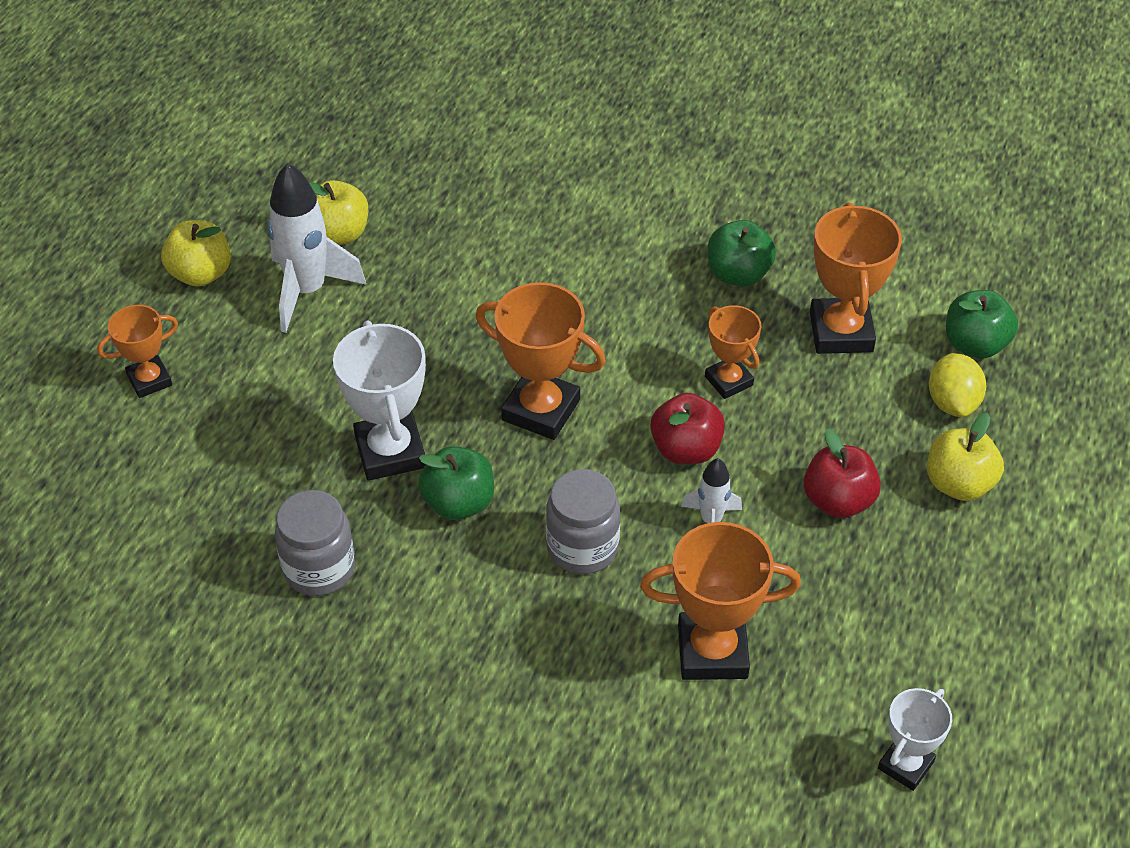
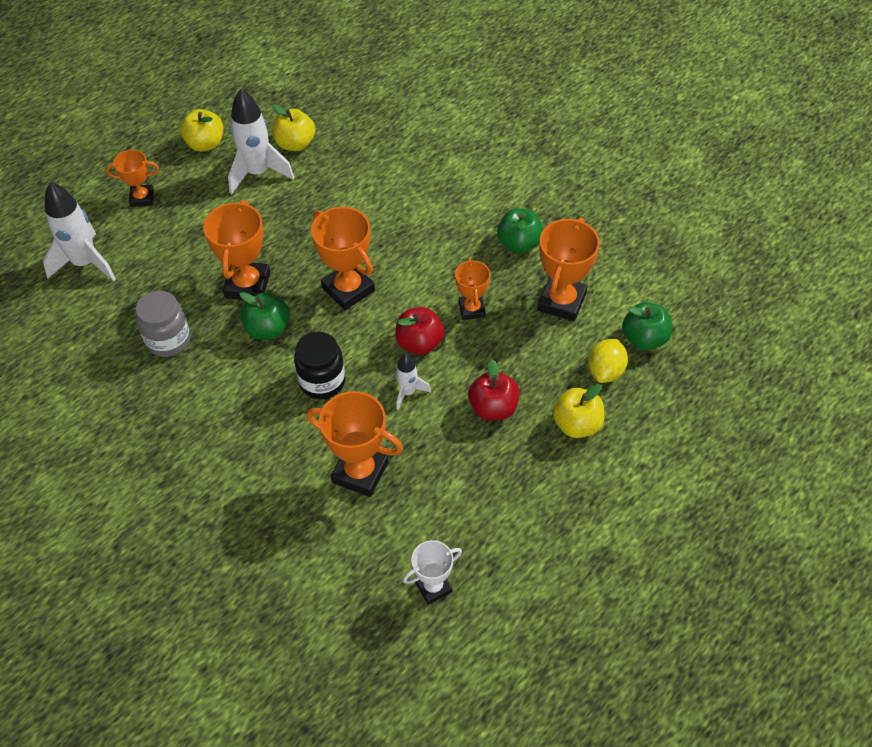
camera: 25 degrees right, 5 degrees up
(118, 502) = (85, 263): none -> white rocket
(390, 452) = (247, 285): white trophy -> orange trophy
(582, 547) = (322, 381): grey jar -> black jar

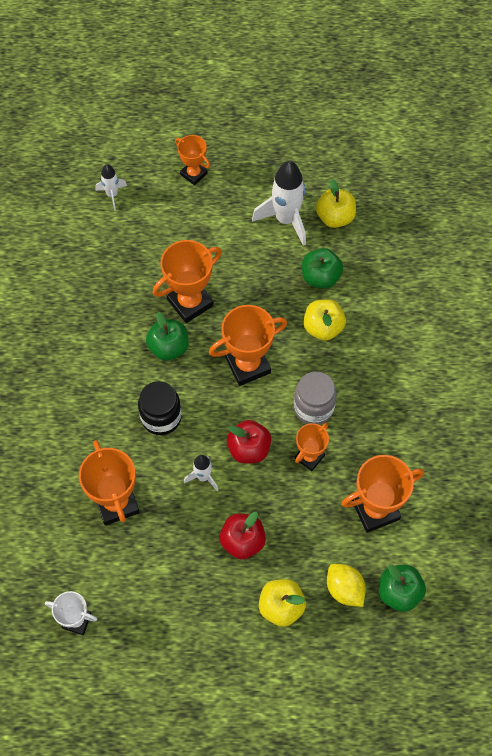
camera: 45 degrees right, 10 degrees up
(85, 263) = (112, 195): white rocket -> white rocket, size x0.53
(168, 340) = (104, 299): grey jar -> grey jar (313, 408)
(205, 144) = (276, 165): yellow apple -> yellow apple (323, 327)
(348, 289) = (248, 365): orange trophy -> orange trophy turned 60 degrees clockwise
(519, 244) = (398, 438): green apple -> green apple (320, 277)
(606, 371) = (344, 589): yellow lemon -> yellow lemon turned 75 degrees clockwise

